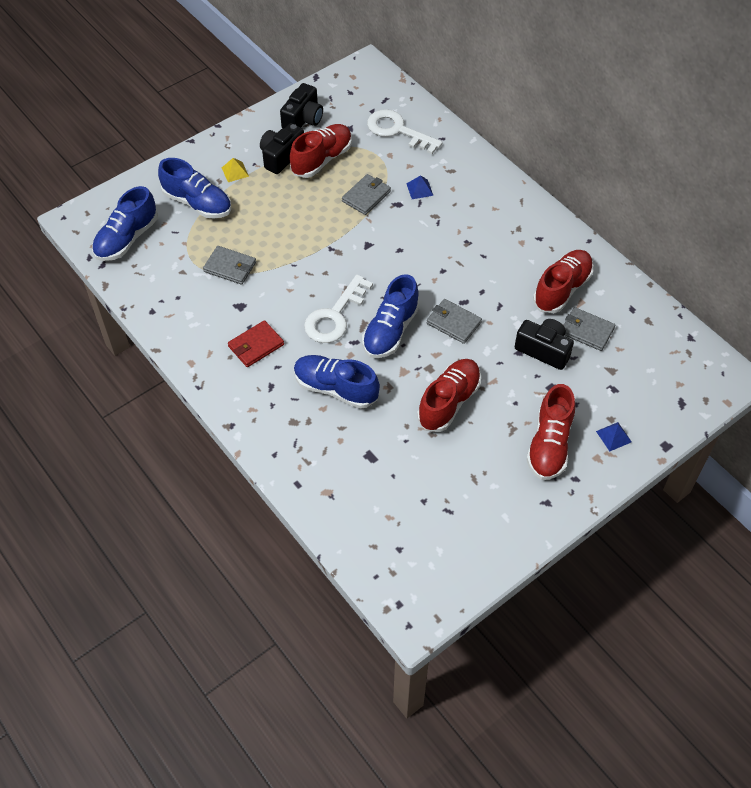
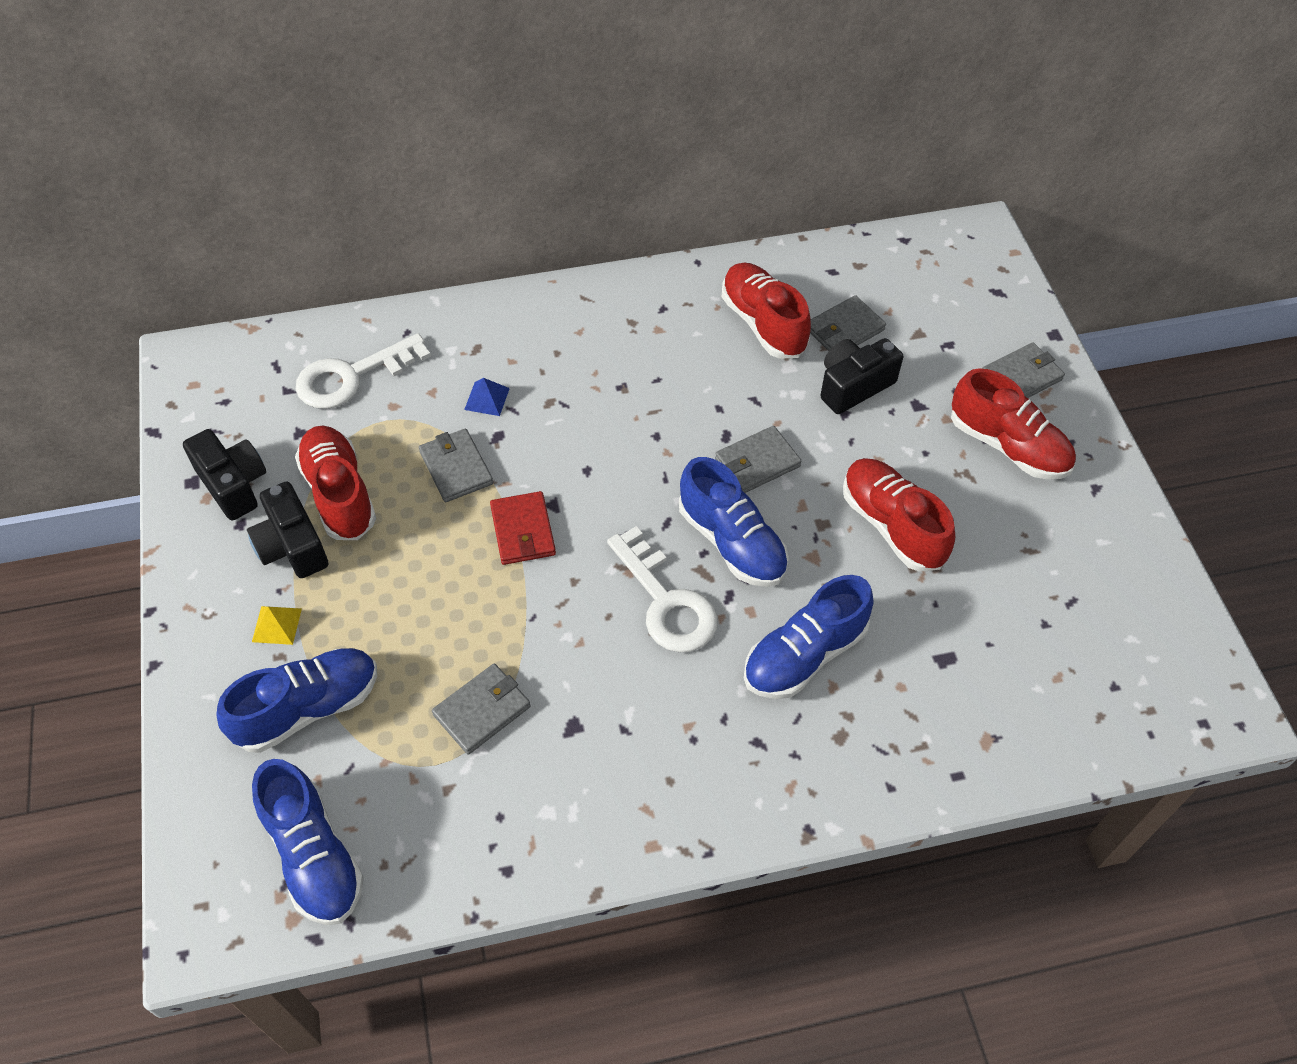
camera: 65 degrees left, 0 degrees up
(256, 346) = (667, 733): red wallet -> red wallet (523, 531)
(613, 436) = (1021, 377): blue pyramid -> grey wallet

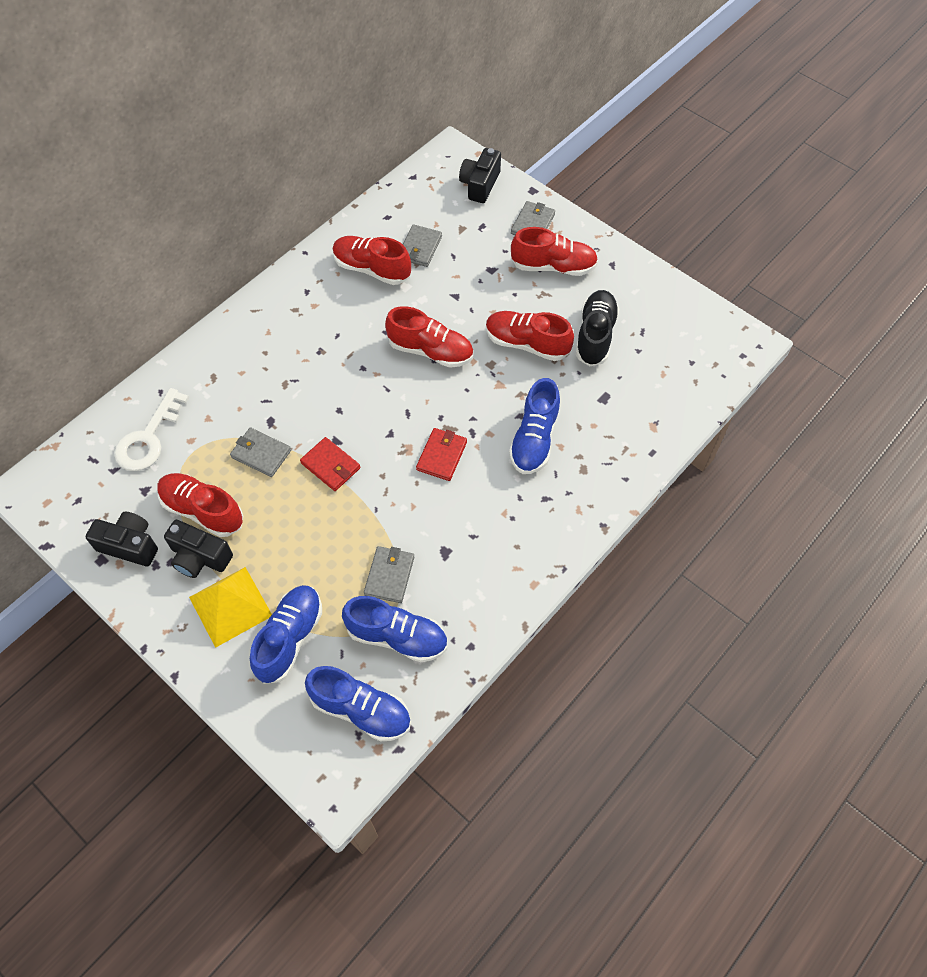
camera: 35 degrees left, 5 degrees up
(276, 625) = (230, 606): yellow pyramid -> yellow pyramid, size x2.17
(487, 398) = (245, 403): blue pyramid -> none
(666, 602) = (441, 456): white key -> red wallet
(731, 542) = (451, 402): blue shoe -> blue shoe (397, 637)
(757, 463) = (430, 351): grey wallet -> red shoe
(853, 386) = (449, 278): black camera -> black camera (480, 184)
(997, 569) = (595, 336): none -> black shoe

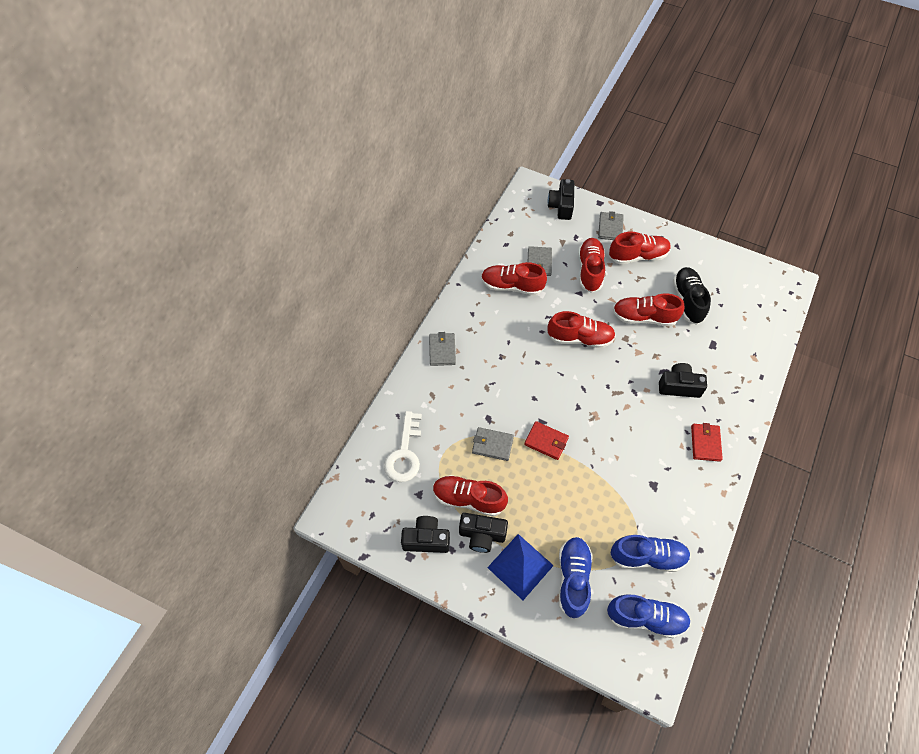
camera: 15 degrees left, 0 degrees up
(230, 606) = (520, 566): yellow pyramid -> blue pyramid
(389, 575) = (622, 513): grey wallet -> grey wallet (442, 350)
(441, 456) = (621, 414): red wallet -> red wallet (705, 443)
(481, 271) = (590, 270): none -> red shoe
(534, 439) = (679, 386): blue shoe -> black camera

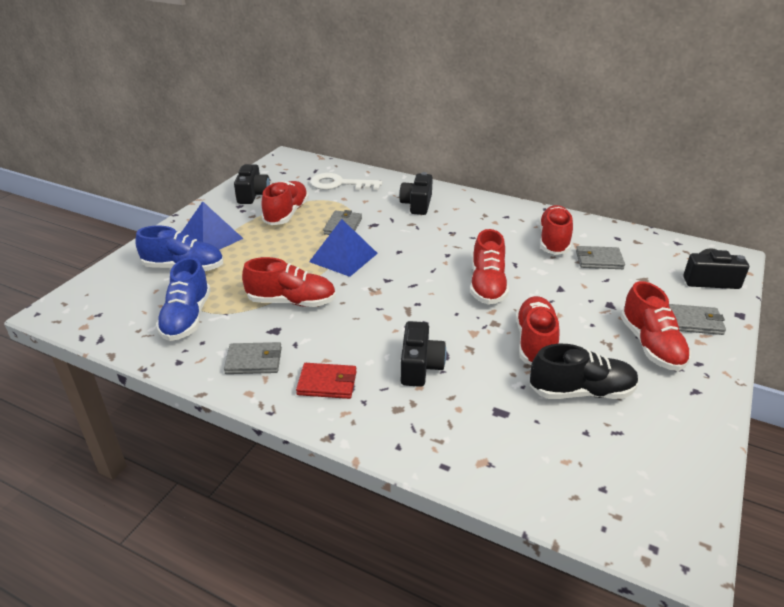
camera: 90 degrees right, 25 degrees down
(442, 350) = (455, 200): grey wallet -> grey wallet (254, 361)
(482, 535) = (248, 220): black camera -> black camera (417, 204)
(546, 441) = (343, 257): red wallet -> blue pyramid
(590, 270) = (603, 299): red shoe -> red shoe (291, 301)
(645, 618) = (120, 312): blue shoe -> none

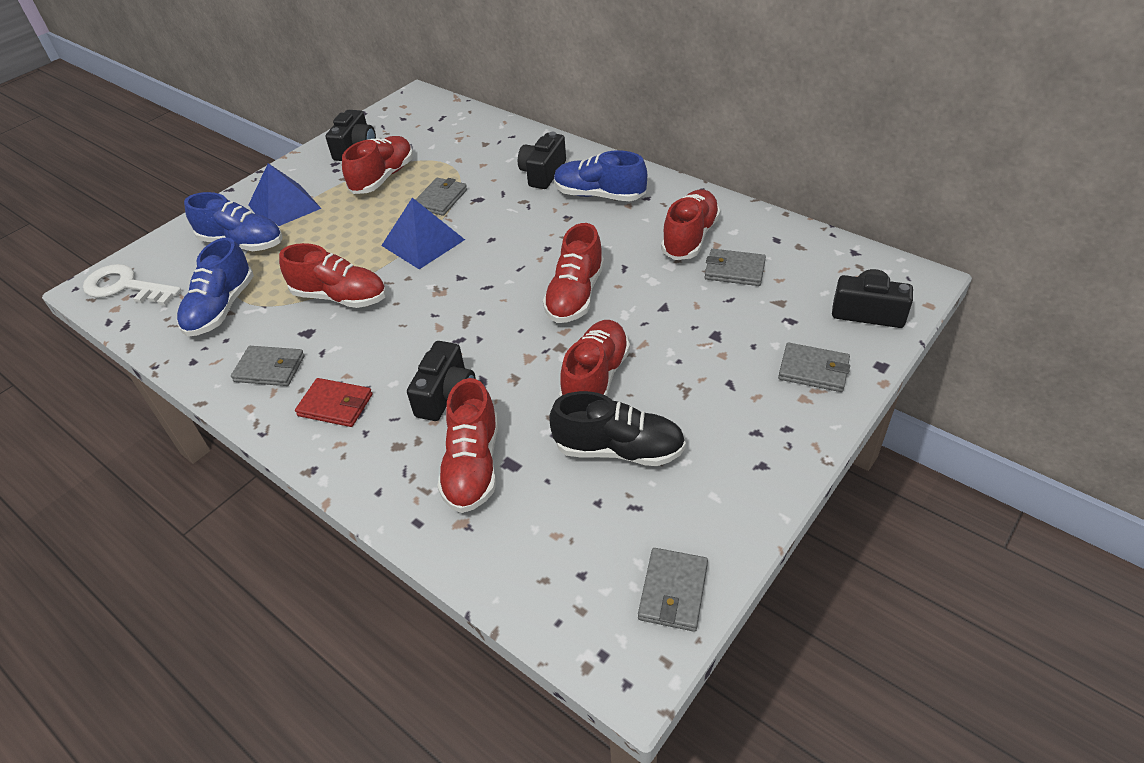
camera: 15 degrees right, 10 degrees up
(339, 184) = (462, 139): white key -> white key (125, 287)
(469, 216) = (599, 195): none -> blue shoe
(651, 345) = (738, 397): red shoe -> red shoe (473, 465)
(682, 491) = (673, 591): none -> grey wallet

